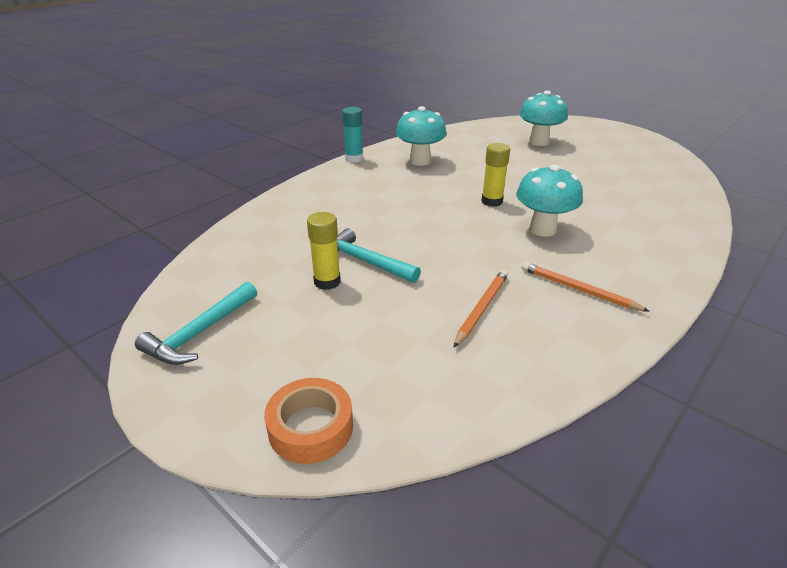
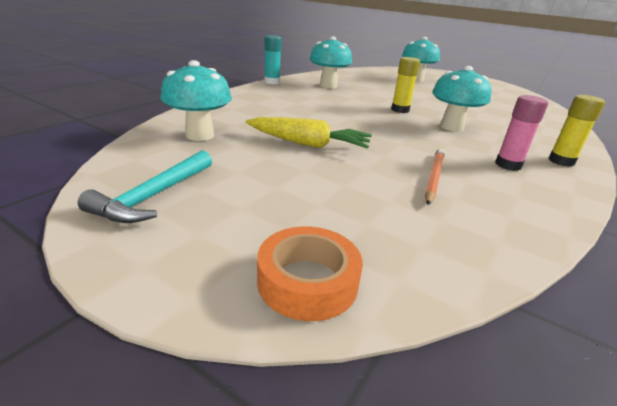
camera: 10 degrees left, 5 degrees down
(255, 251) = (200, 135): none -> turquoise mushroom
(327, 282) = (278, 157): yellow glue stick -> yellow glue stick (561, 161)
(364, 261) = (308, 144): turquoise hammer -> yellow carrot
(578, 289) = (508, 165): orange pencil -> pink glue stick

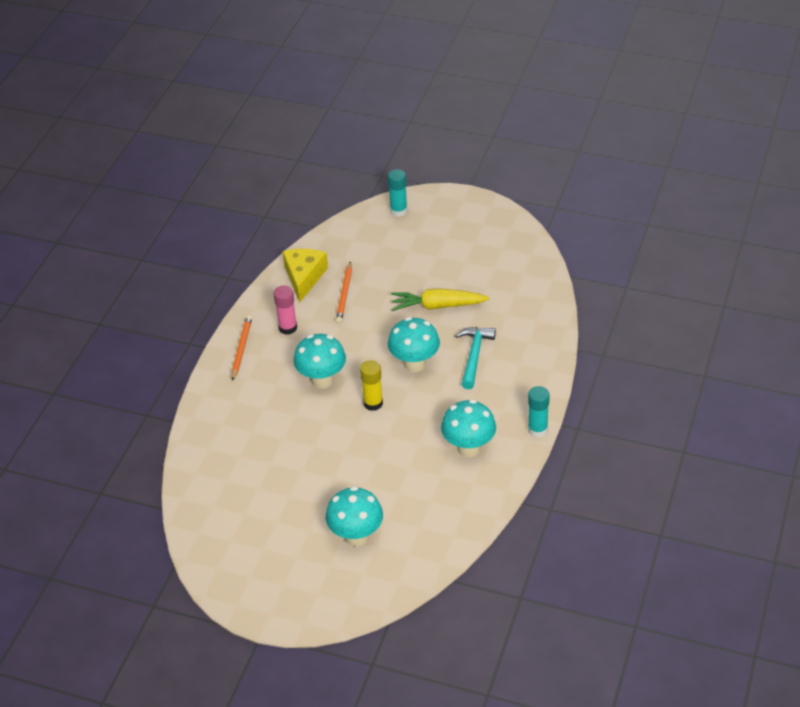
camera: 170 degrees right, 15 degrees up
(153, 196) = (492, 231): turquoise hammer -> turquoise hammer (474, 355)
(200, 135) = (518, 290): turquoise mushroom -> turquoise mushroom (414, 364)
(307, 281) = (398, 211): orange tape -> turquoise glue stick
(507, 210) = (304, 277): none -> yellow cheese
(561, 161) = (241, 348): yellow glue stick -> orange pencil

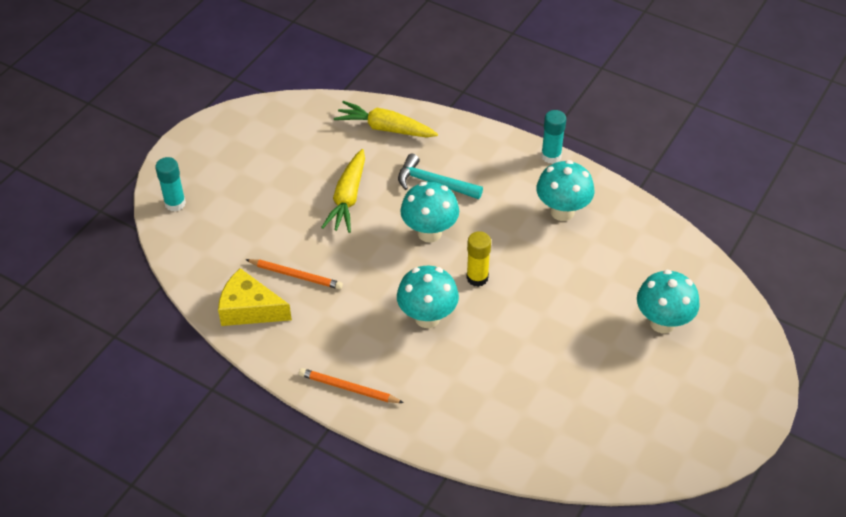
camera: 80 degrees left, 5 degrees up
(288, 328) = (330, 337): pink glue stick -> none
(530, 311) = (385, 128): none -> yellow carrot

